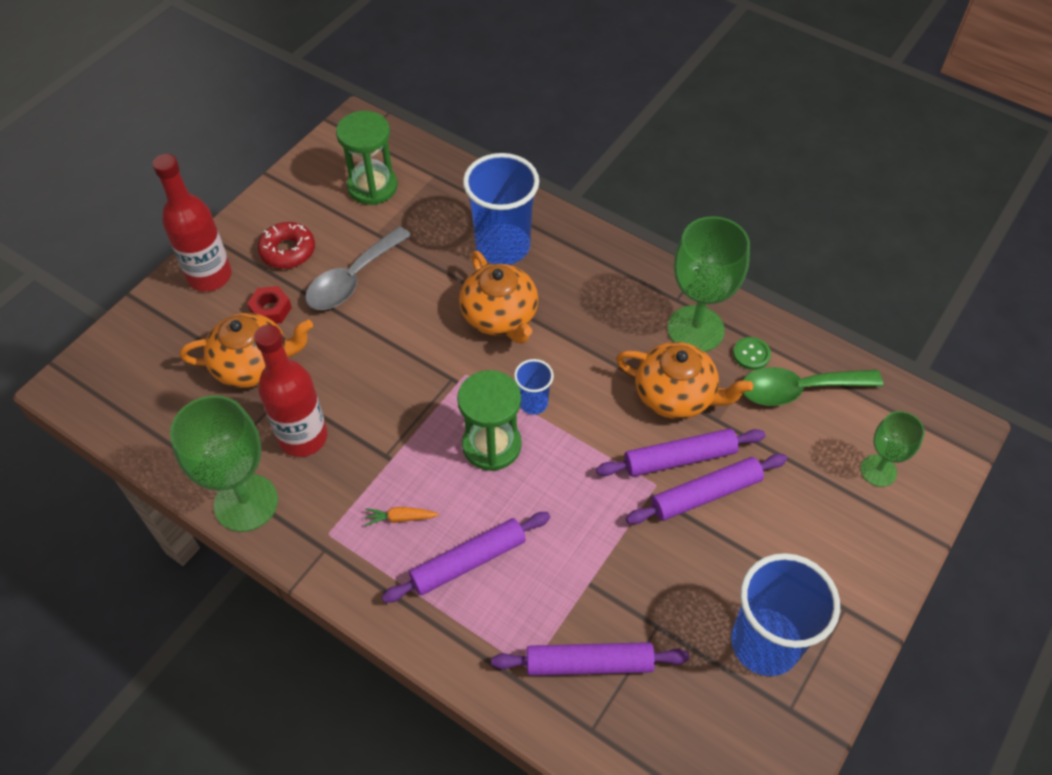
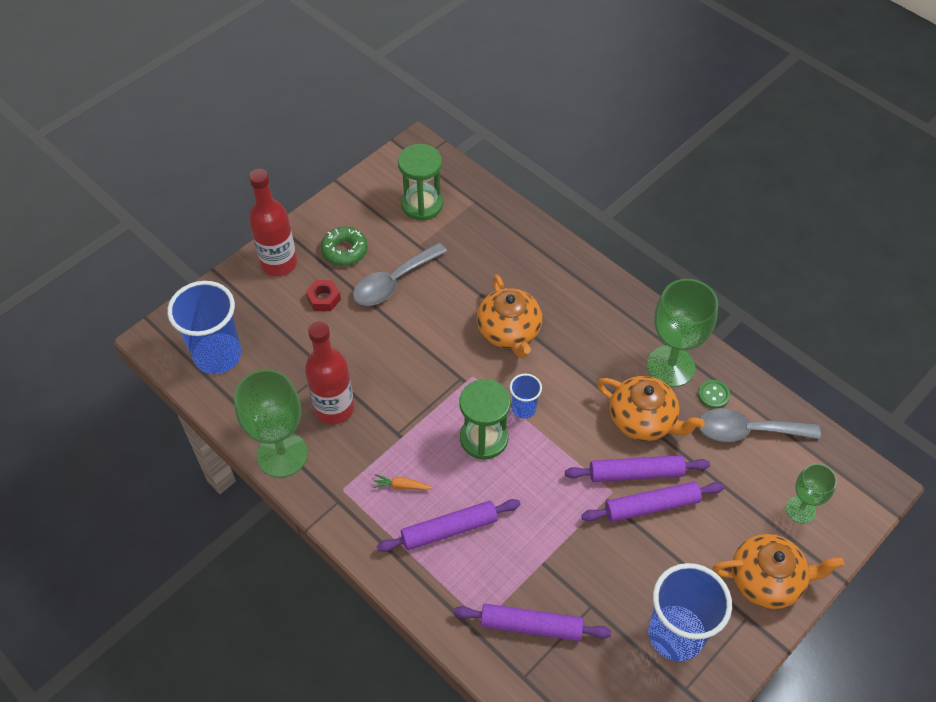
camera: 10 degrees right, 0 degrees up
(253, 364) = (303, 342): orange teapot -> orange teapot (766, 580)
(288, 251) = (344, 251): red donut -> green donut
(503, 246) = (521, 272): blue cup -> blue cup (217, 355)
(798, 390) = (747, 431): green spoon -> grey spoon

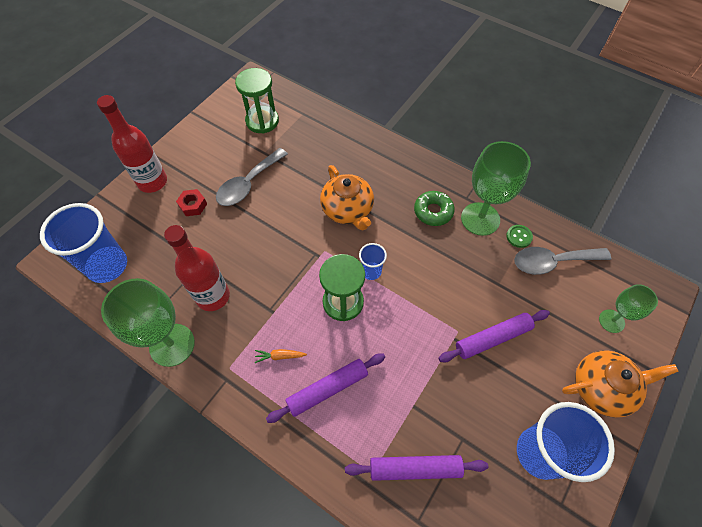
camera: 10 degrees left, 5 degrees up
(344, 251) = (205, 164): green donut -> green donut (433, 211)
(636, 473) = (473, 312): purple rolling pin -> none
(643, 420) = (469, 266): orange teapot -> none

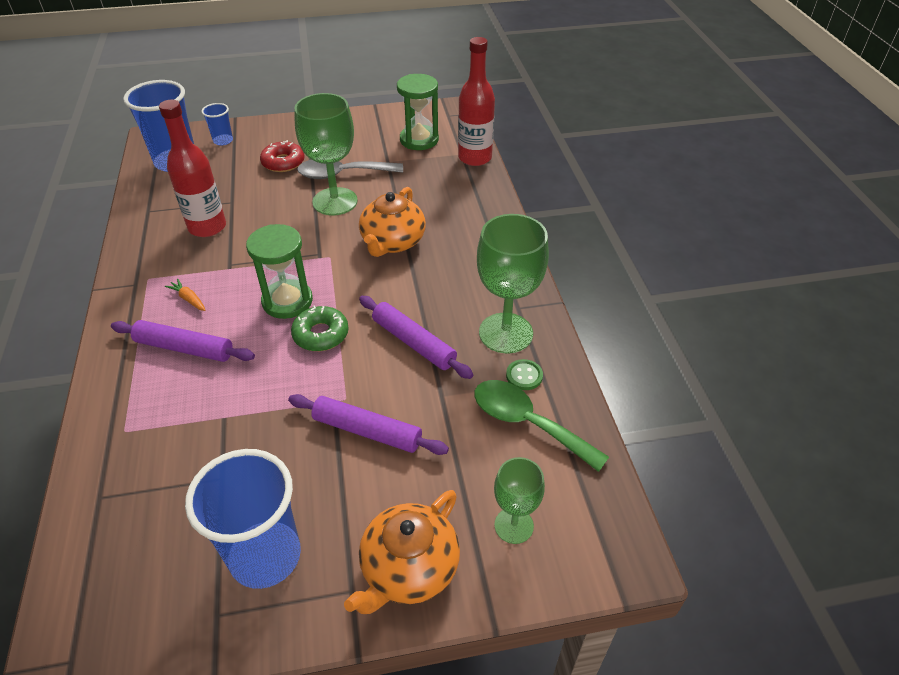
camera: 45 degrees right, 15 degrees down
(152, 182) = (279, 131): red bottle -> red bottle (475, 158)
(172, 345) = (138, 236): green goblet -> green goblet (335, 201)
(193, 205) = (283, 162): red nut -> red donut
(371, 271) = (343, 298): blue cup -> blue cup (223, 141)
(415, 468) = (155, 460): purple rolling pin -> purple rolling pin (413, 342)
(433, 211) = (467, 295): green donut -> green donut (321, 334)
(552, 262) = (527, 423): grey spoon -> green spoon
(602, 388) = (409, 569): orange teapot -> orange teapot turned 90 degrees clockwise

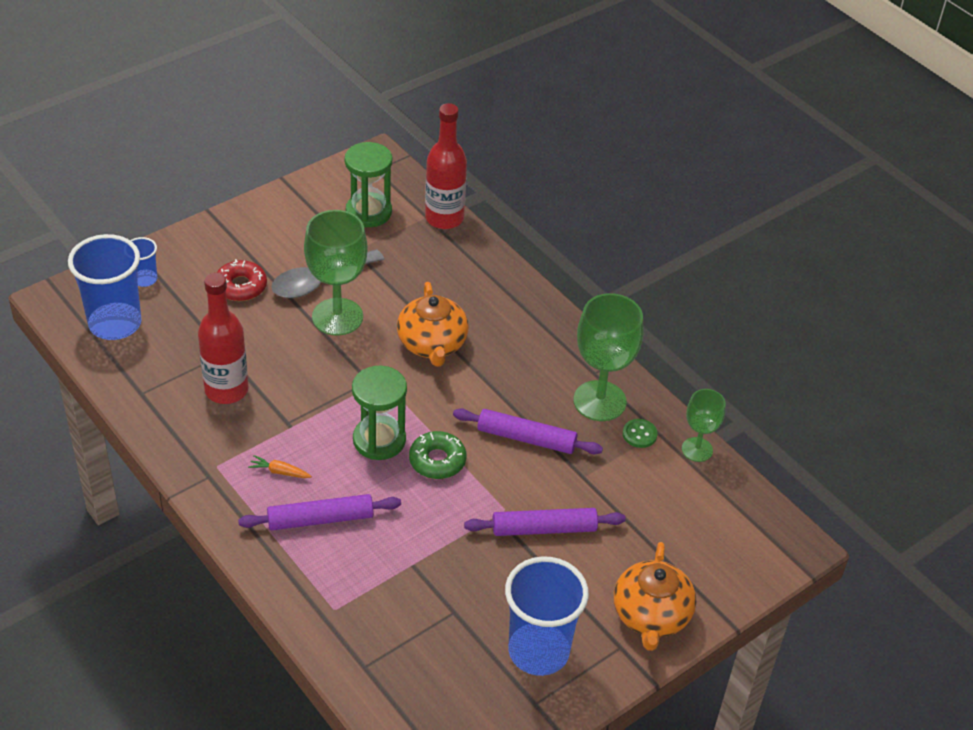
camera: 30 degrees left, 0 degrees up
(514, 525) = (706, 555): green goblet -> green goblet (697, 449)
(527, 423) = (667, 473): green spoon -> none

